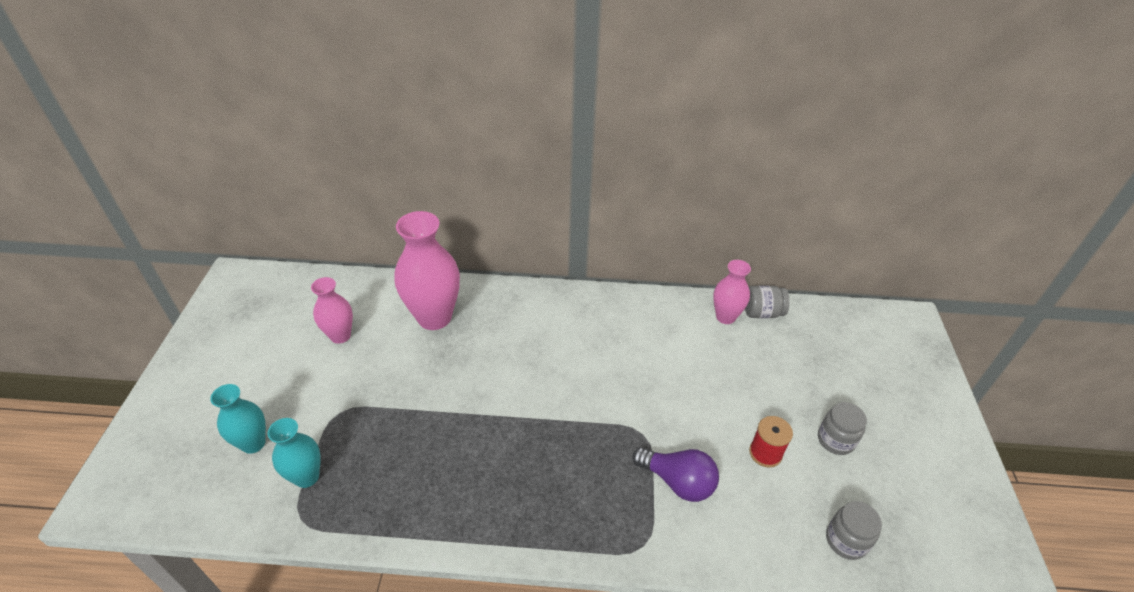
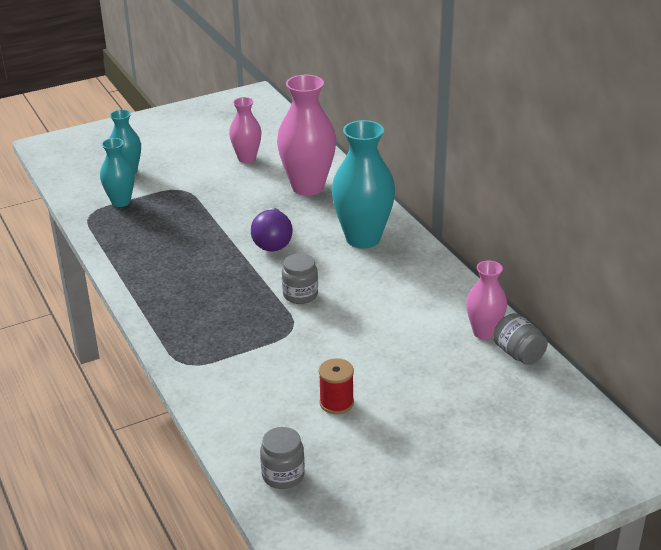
camera: 60 degrees right, 10 degrees down
(547, 321) = (363, 238): none -> turquoise vase
(678, 482) = (260, 362): purple light bulb -> purple light bulb (272, 242)
(835, 440) = (394, 443): grey jar -> grey jar (300, 295)

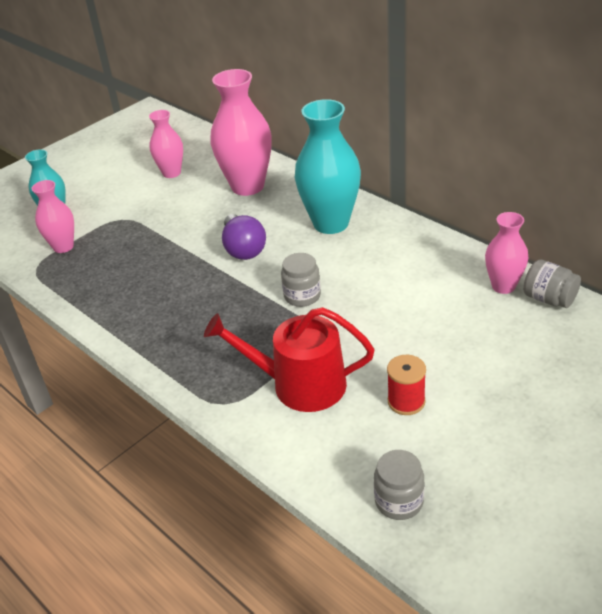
camera: 15 degrees left, 5 degrees up
(121, 202) = (63, 247): turquoise vase -> pink vase
(256, 366) = (300, 385): none -> red watering can

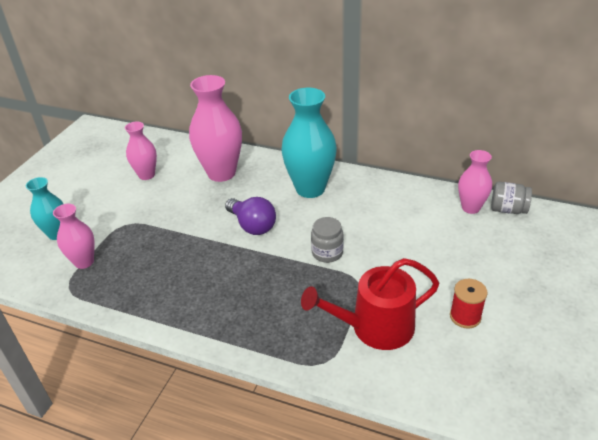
camera: 25 degrees left, 0 degrees up
(399, 501) = (516, 400): grey jar -> none

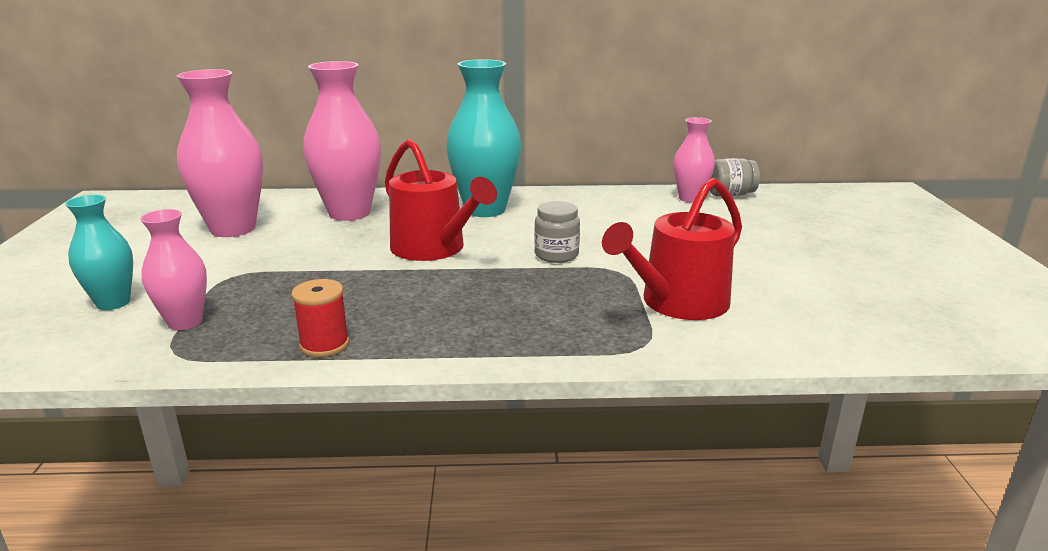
camera: 25 degrees left, 15 degrees down
(146, 175) = (233, 229): pink vase -> pink vase, size x1.74
(252, 225) = (433, 248): purple light bulb -> red watering can
(465, 316) = (771, 275): red spool -> red spool (324, 345)

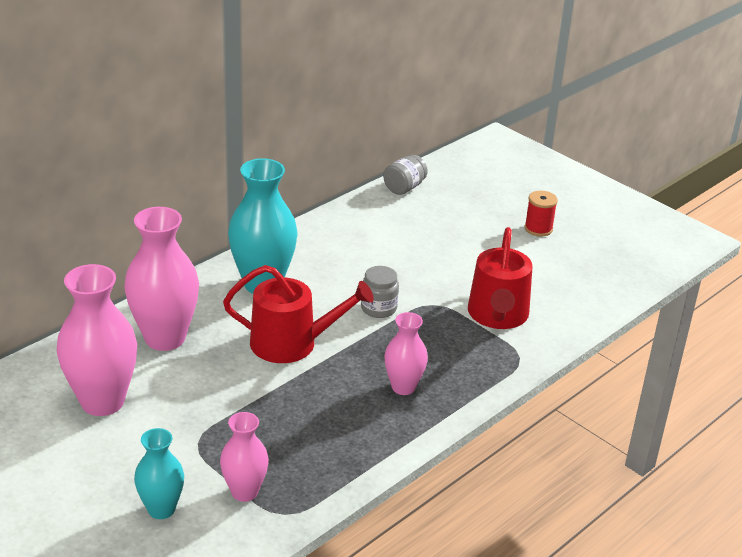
camera: 45 degrees left, 10 degrees up
(324, 345) = (360, 455): red spool -> red spool (538, 229)
(690, 198) = (384, 204): pink vase -> pink vase (403, 387)

